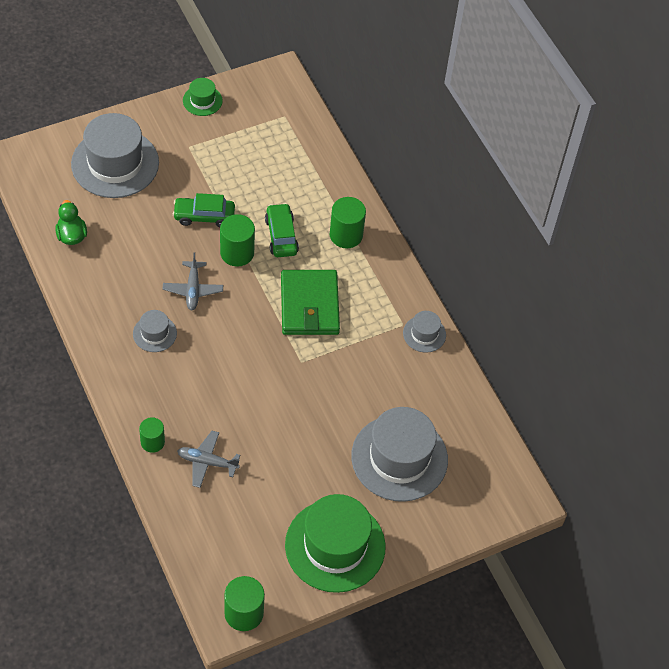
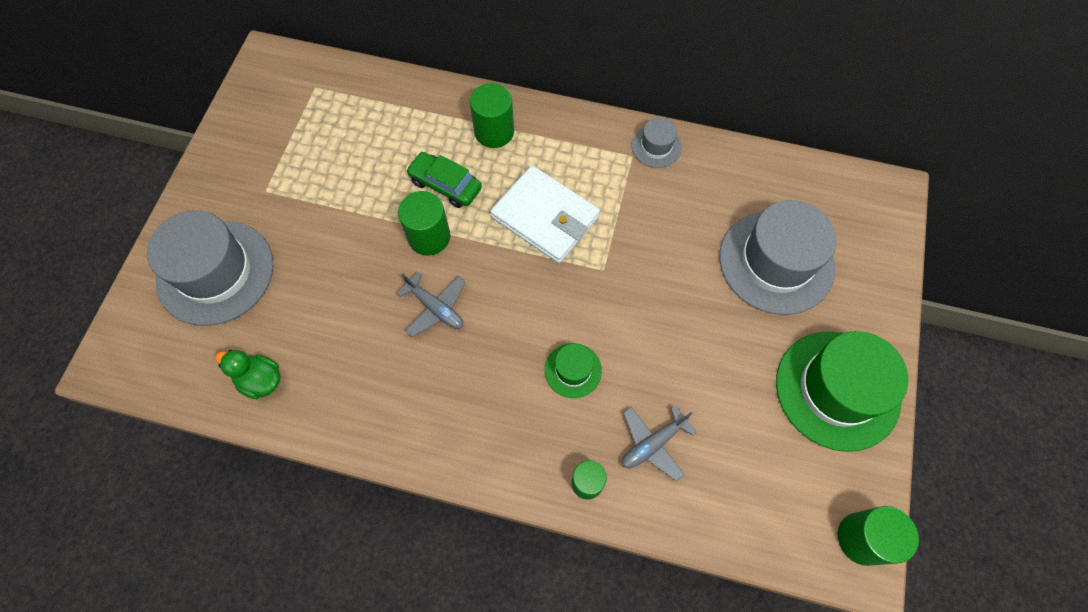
camera: 45 degrees left, 10 degrees up
(154, 333) = (456, 383): grey hat -> none
(202, 100) = (225, 141): green hat -> green hat (573, 370)
(204, 216) = (359, 236): green car -> none
(309, 305) = (545, 217): green wallet -> white wallet

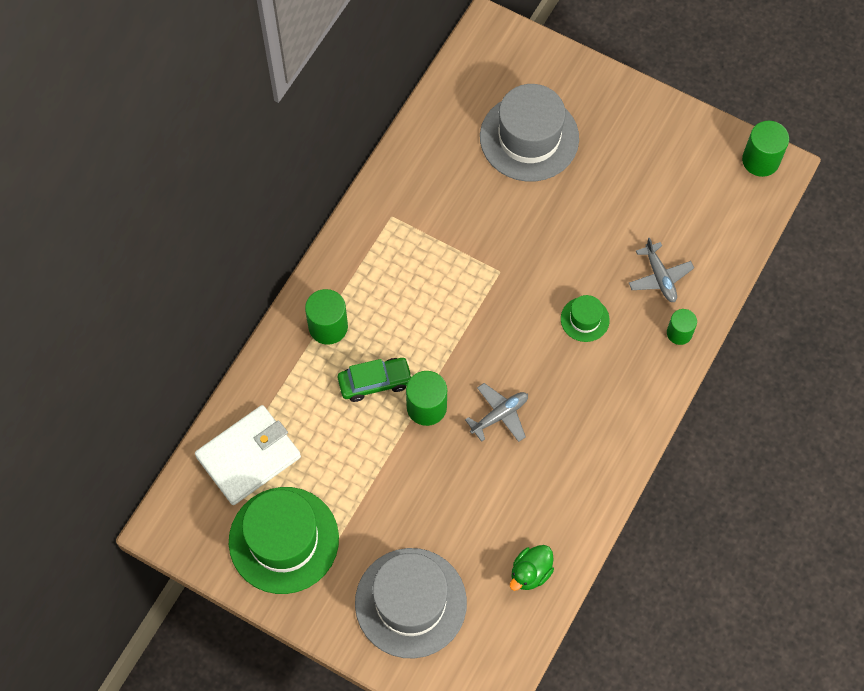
camera: 75 degrees left, 0 degrees up
(445, 185) = (375, 382): green car -> green car turned 150 degrees counterclockwise
(545, 217) = (434, 305): white wallet -> white wallet (248, 456)
(656, 146) = (388, 193): grey hat -> none
(837, 390) = (648, 134): green hat -> green hat (283, 540)

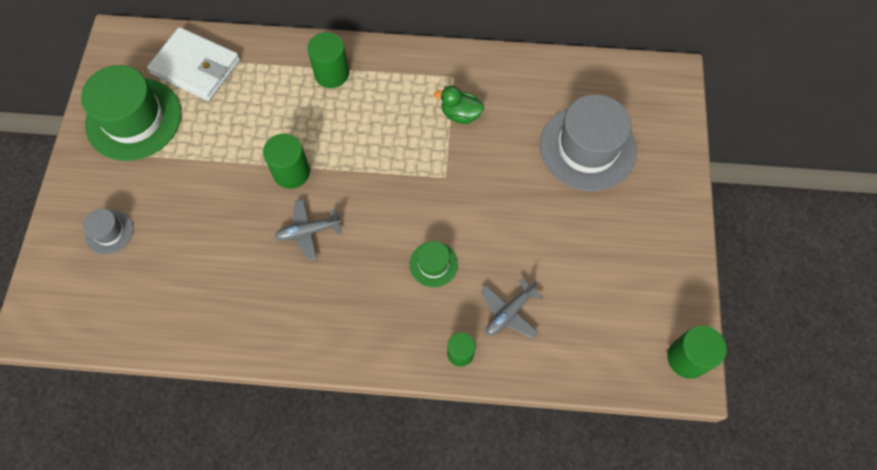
camera: 65 degrees right, 0 degrees up
(375, 382) = (297, 126): green car -> none
(410, 602) = (109, 232): grey hat -> grey hat, size x0.47
(499, 415) = (308, 231): grey plane -> grey plane turned 135 degrees clockwise
(530, 573) = (168, 316): green duck -> green duck (460, 114)

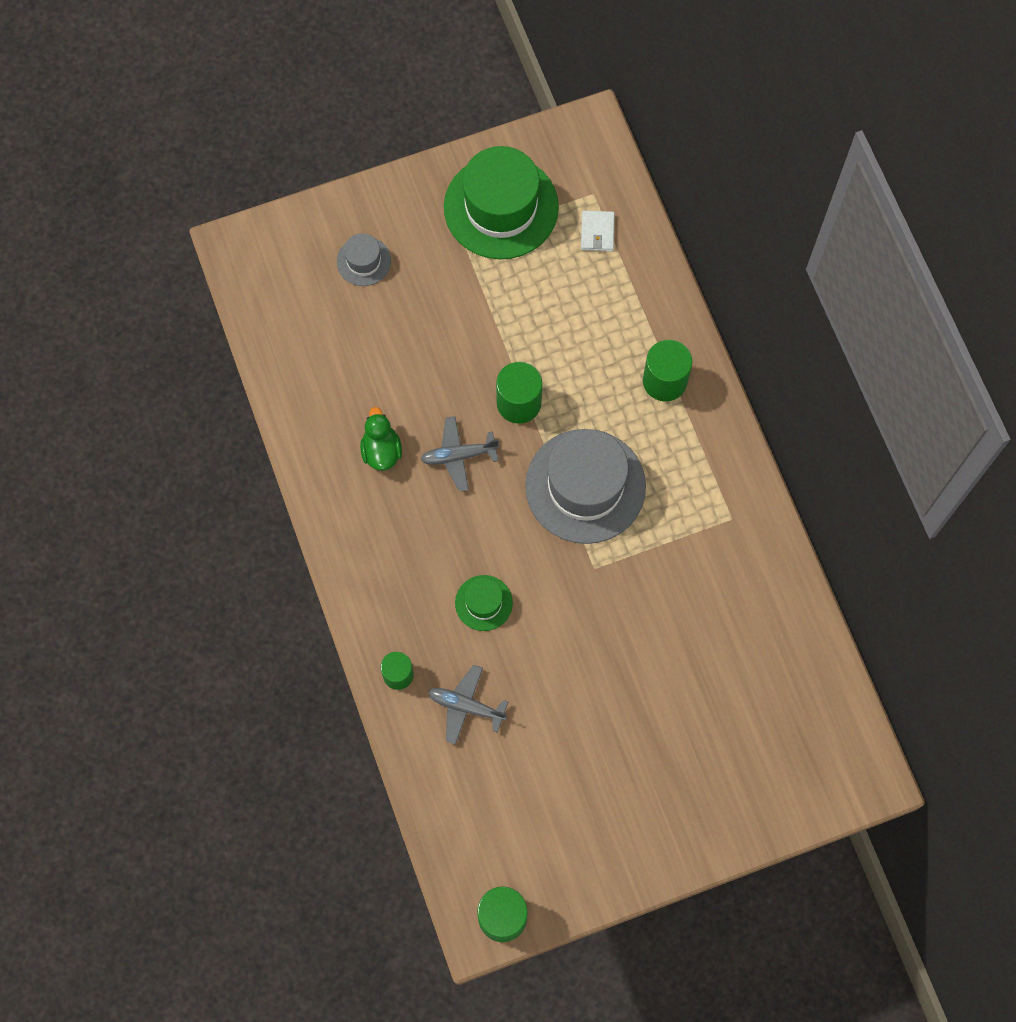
camera: 65 degrees right, 5 degrees up
(196, 67) = (597, 232): white wallet -> white wallet, size x0.46
(308, 231) = (458, 456): grey plane -> grey plane turned 60 degrees counterclockwise
(460, 114) = (684, 549): green duck -> green duck (381, 451)
(587, 148) = (713, 712): grey hat -> grey hat (585, 486)

